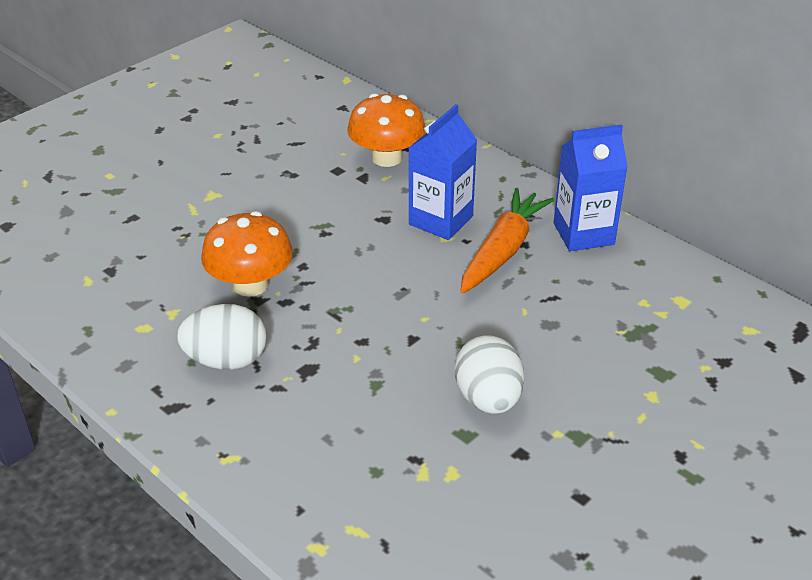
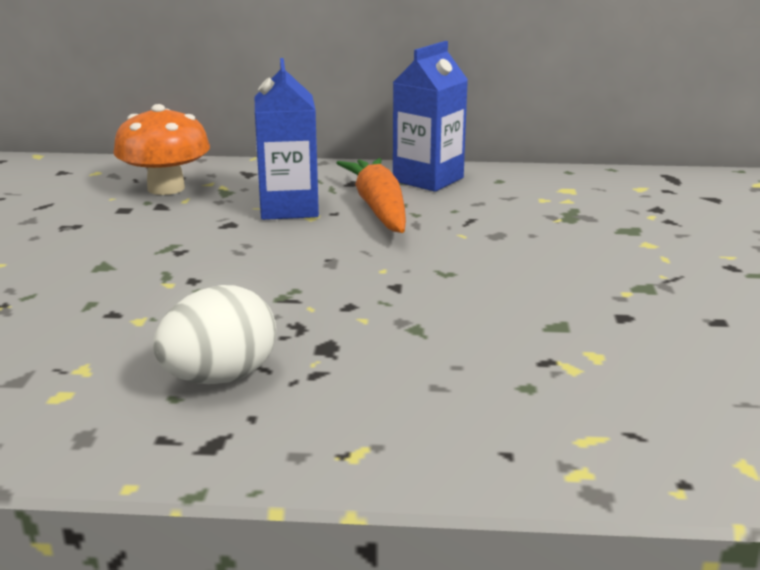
camera: 40 degrees left, 15 degrees down
(250, 285) = (153, 312): orange mushroom -> none
(488, 399) = (533, 296): white egg -> none

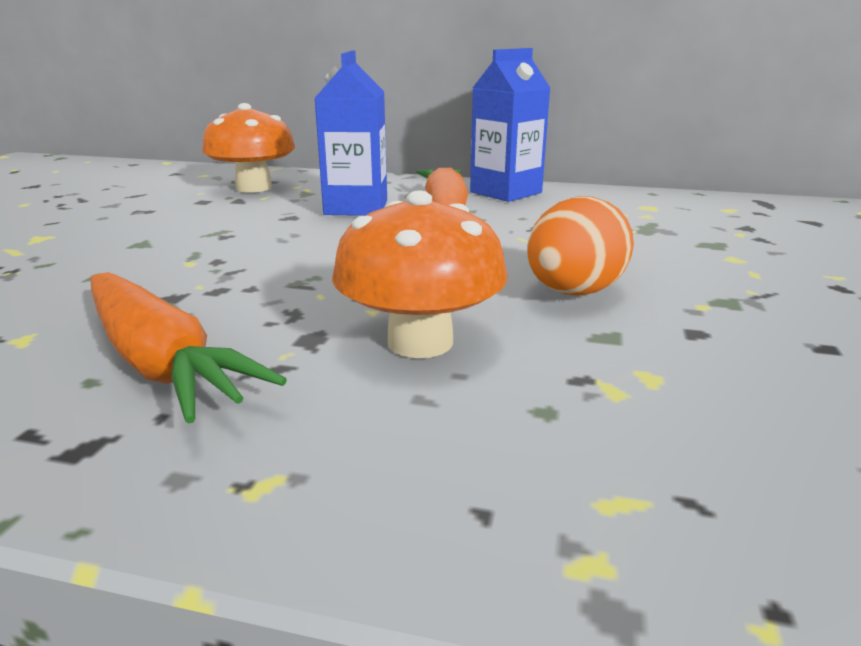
camera: 10 degrees right, 0 degrees up
(219, 378) = (161, 362): white egg -> orange carrot
(416, 343) = (420, 342): none -> orange mushroom
(522, 289) = (573, 293): none -> orange egg

